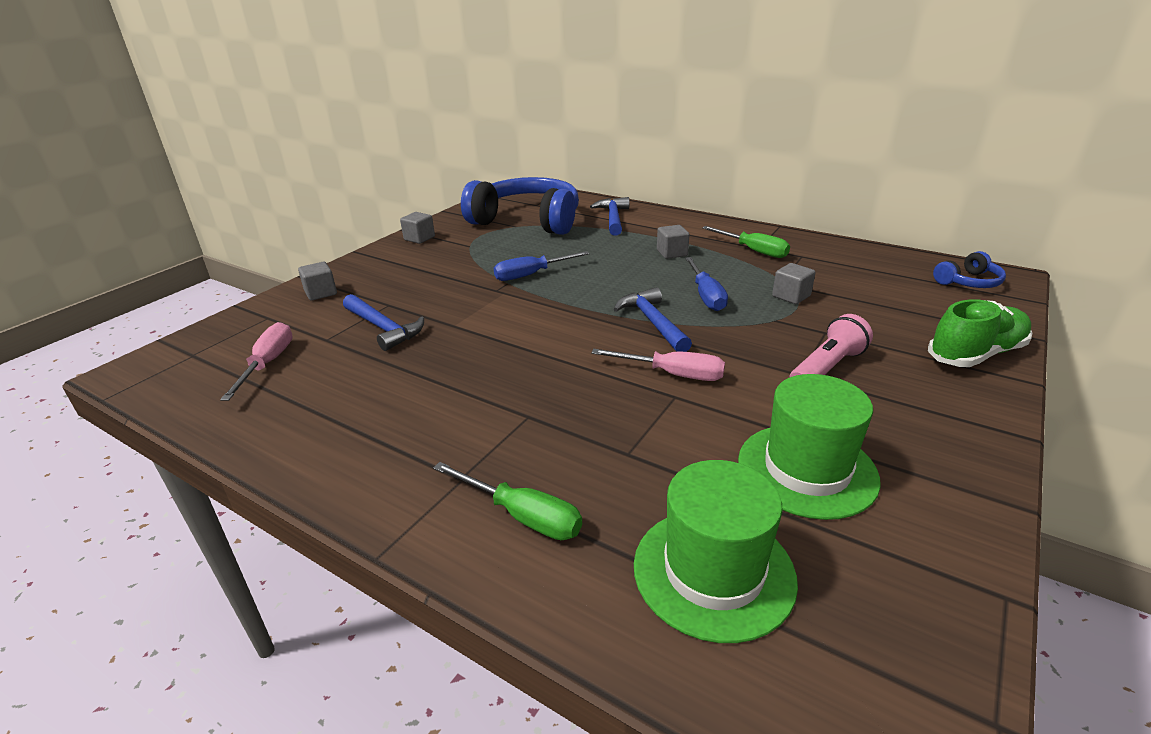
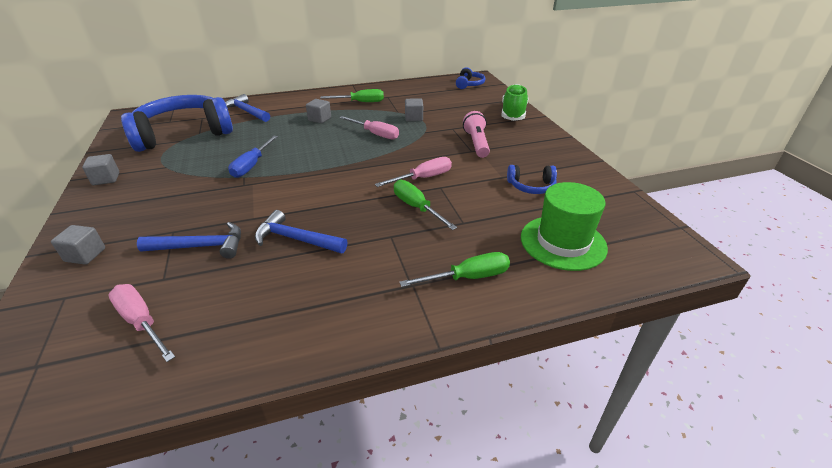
camera: 50 degrees left, 5 degrees up
(606, 403) = (417, 207): none -> green screwdriver
(652, 322) = (372, 159): blue hammer -> blue hammer (296, 239)
(706, 296) = (375, 134): blue screwdriver -> pink screwdriver
(807, 470) = (531, 186): green hat -> blue headphones

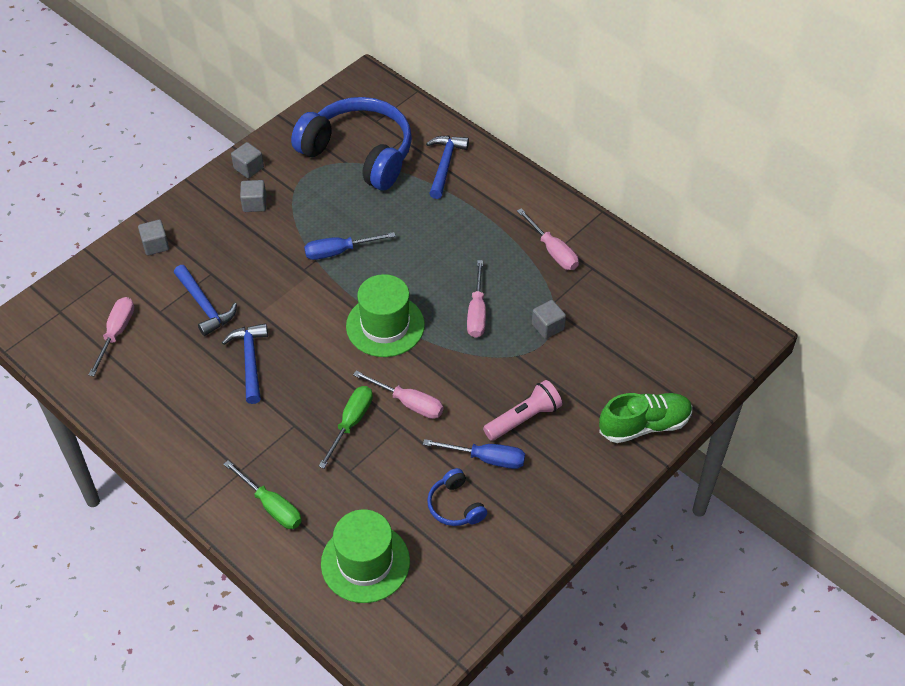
camera: 60 degrees right, 15 degrees up
(319, 119) = (476, 240): grey cube -> grey cube (254, 204)
(343, 167) = (385, 325): none -> green hat
(360, 102) = (553, 251): green screwdriver -> pink screwdriver
(469, 84) = (712, 337): blue headphones -> none
(498, 164) = (486, 458): none -> blue screwdriver

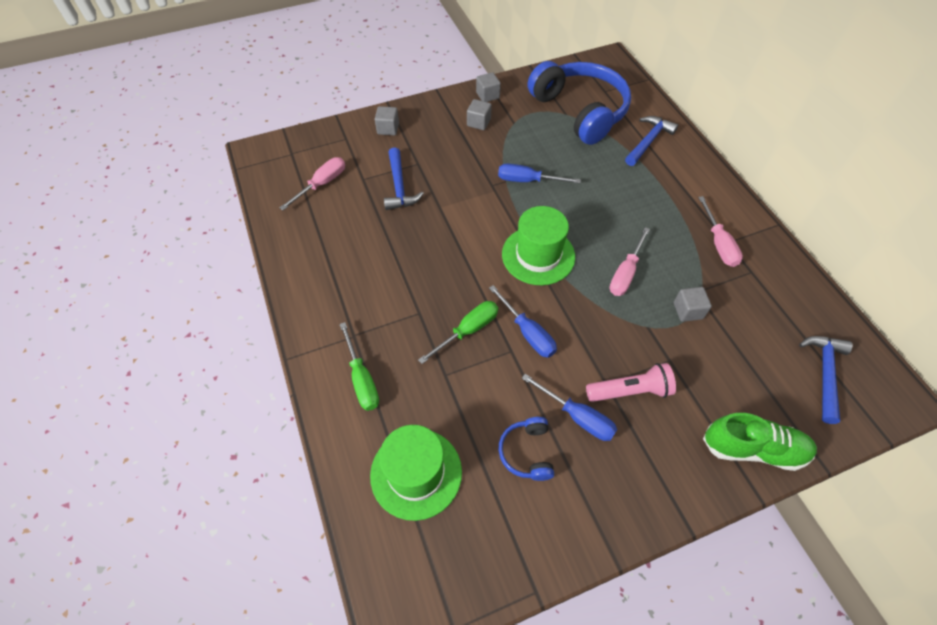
camera: 25 degrees right, 5 degrees up
(250, 361) = (411, 243): blue hammer -> blue hammer (824, 373)
(408, 403) = (527, 332): pink screwdriver -> blue screwdriver

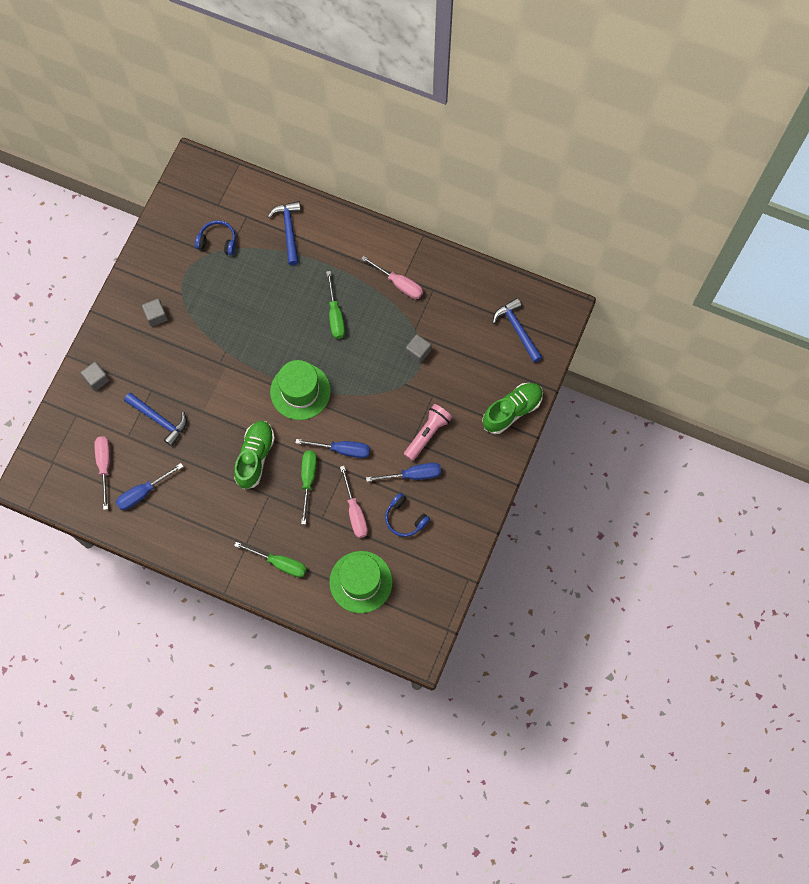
camera: 45 degrees left, 15 degrees up
(442, 273) = (255, 457): none -> green shoe
(487, 95) = (136, 284): grey cube -> none
(528, 181) = (240, 338): blue screwdriver -> blue screwdriver (143, 492)
(580, 111) = (218, 241): blue headphones -> blue headphones, size x0.43
(625, 273) = (362, 357): pink screwdriver -> pink screwdriver (355, 512)
(631, 224) = (335, 315): none -> green screwdriver

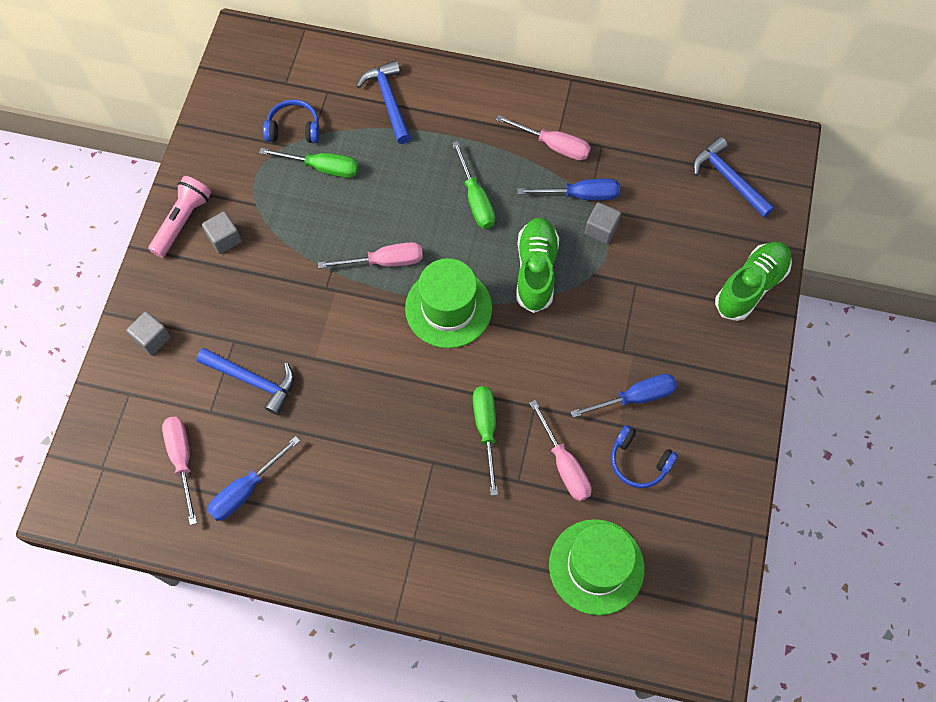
camera: 10 degrees left, 5 degrees down
(255, 457) = (402, 410): green shoe -> green shoe (536, 270)
(263, 350) = (384, 261): none -> pink screwdriver
(279, 563) = (469, 560): green screwdriver -> green screwdriver (322, 167)
(342, 450) = (526, 379): blue screwdriver -> blue screwdriver (580, 195)
(427, 434) = (641, 337): pink flashlight -> pink flashlight (182, 221)

